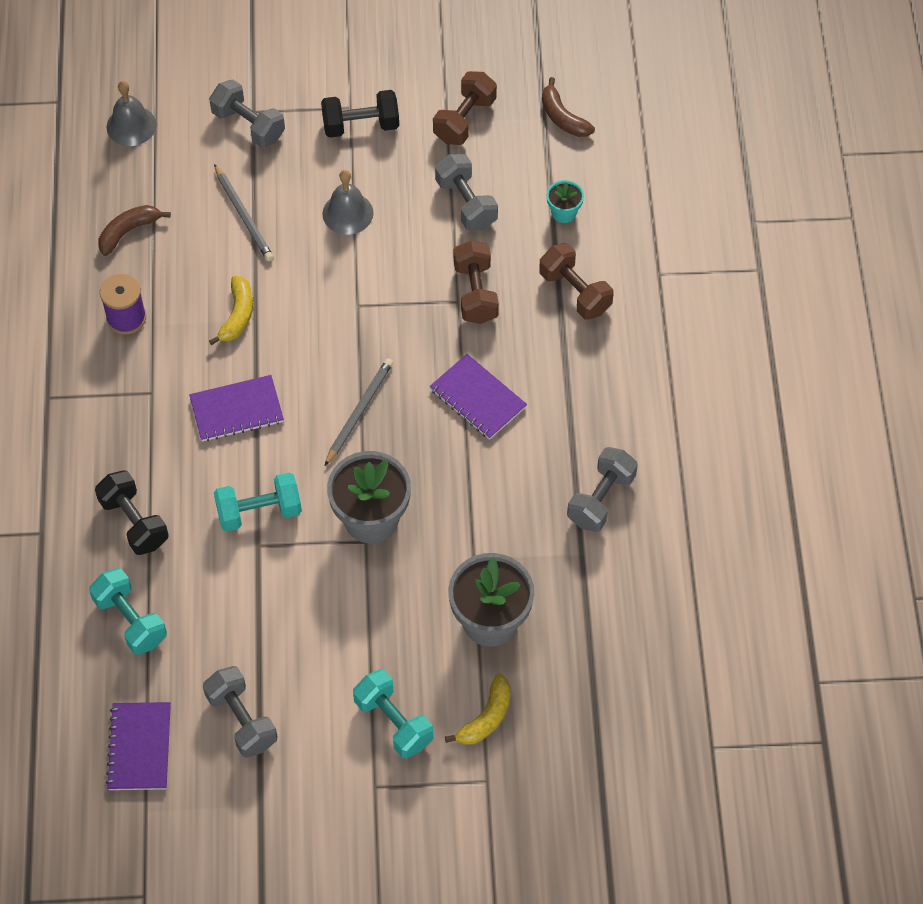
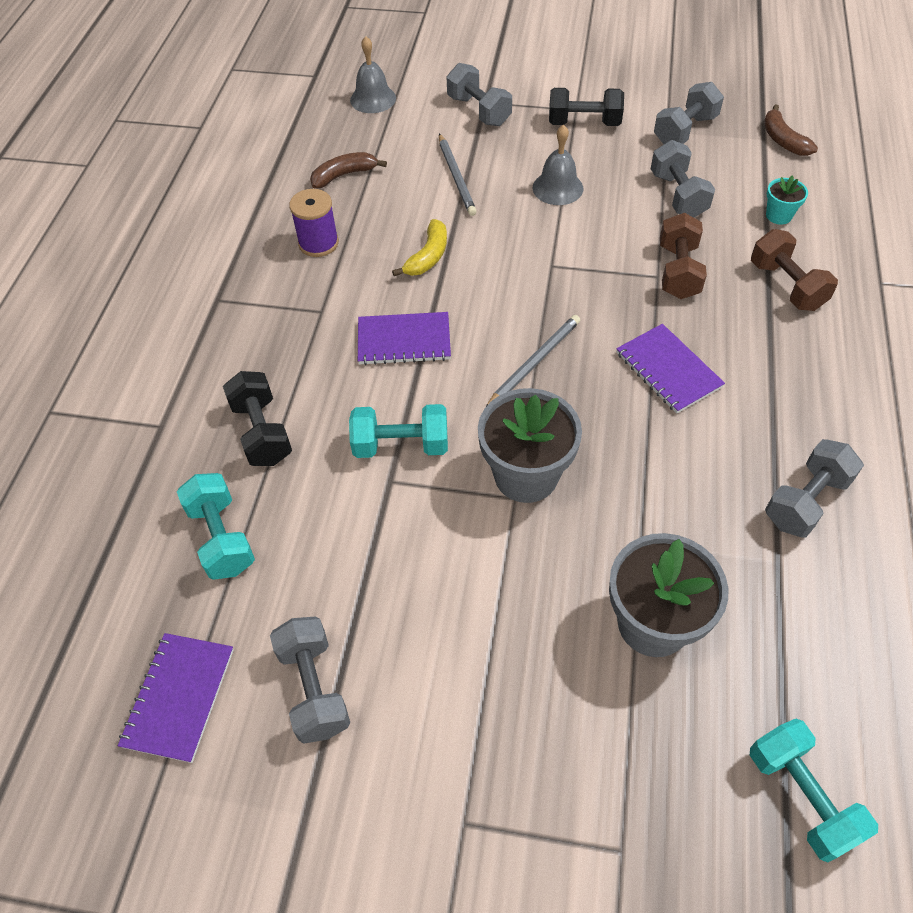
camera: 15 degrees right, 5 degrees down
(393, 722) = (507, 733): turquoise dumbbell -> turquoise dumbbell (801, 796)
(464, 120) = (685, 130): brown dumbbell -> grey dumbbell
(486, 717) = (632, 754): yellow banana -> none

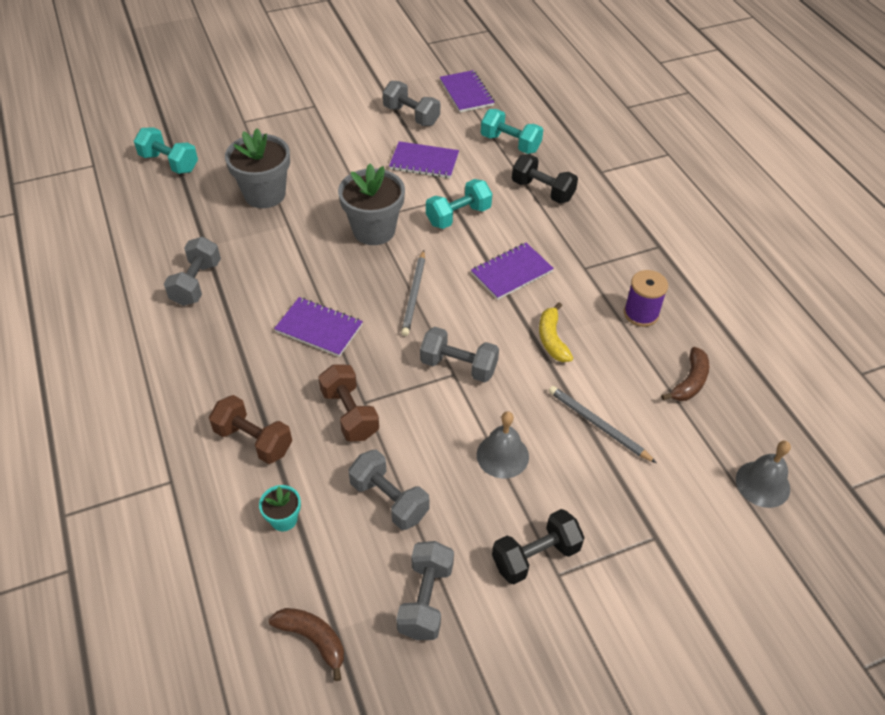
camera: 145 degrees right, 5 degrees down
(373, 566) = (424, 162): none -> purple notebook
(479, 111) = (650, 520): grey dumbbell -> grey dumbbell (458, 366)

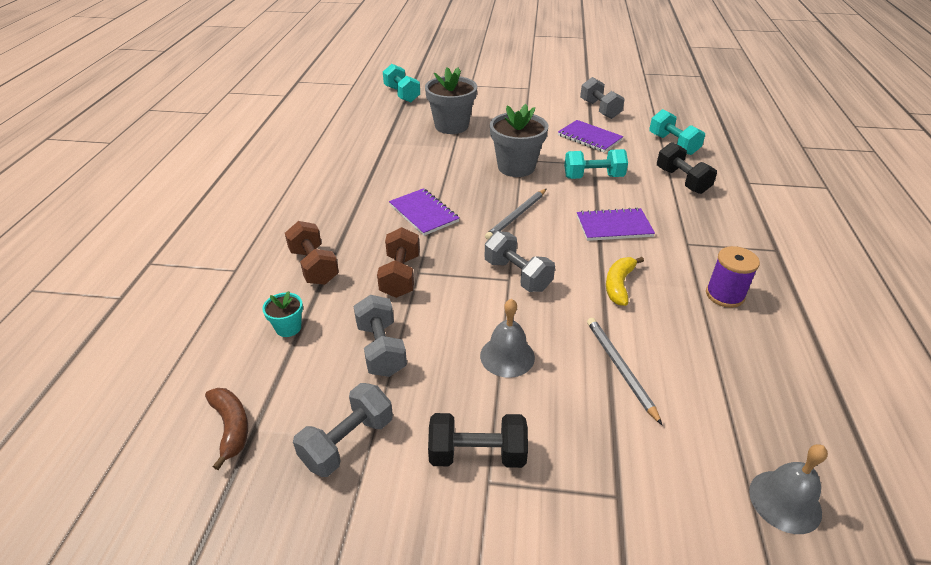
camera: 30 degrees right, 10 degrees down
(196, 283) = (360, 161): grey dumbbell -> none
(466, 93) = (656, 107): purple notebook -> none
(690, 382) = (746, 369): brown banana -> none

